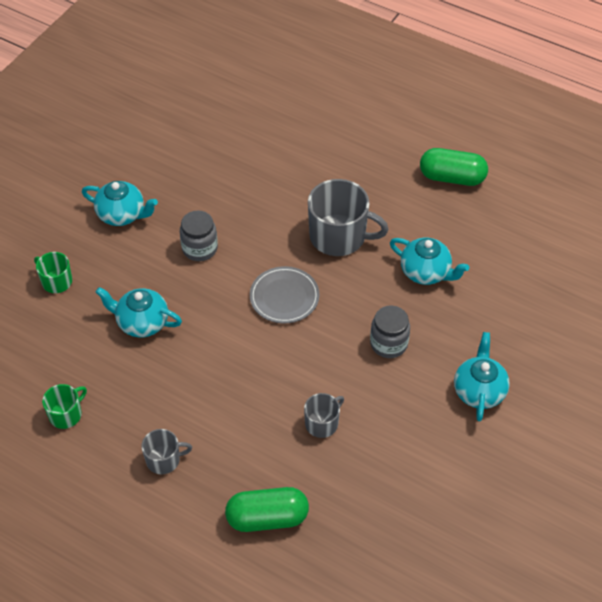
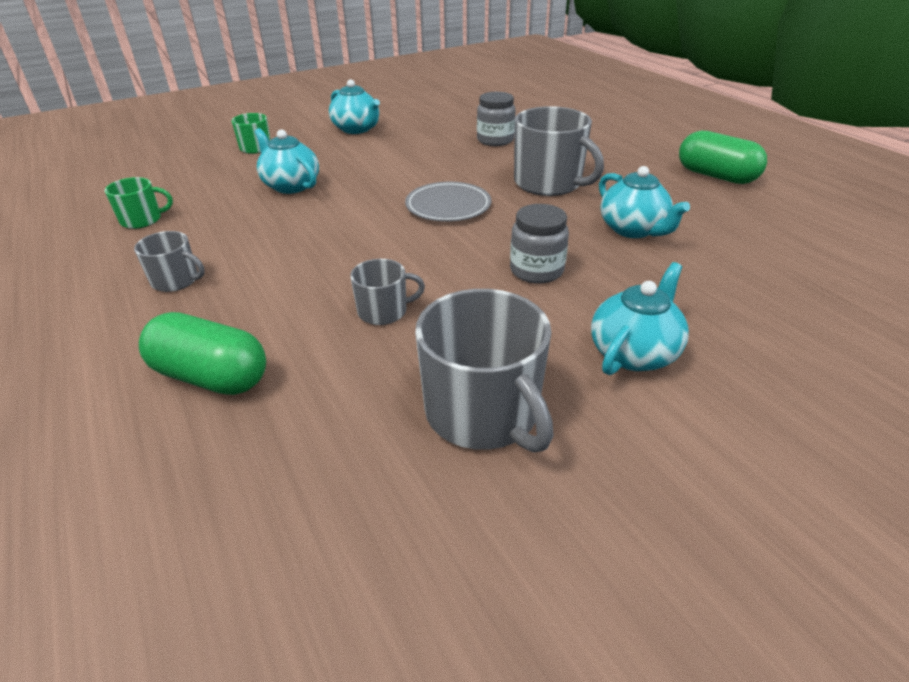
camera: 30 degrees right, 15 degrees down
(200, 248) = (400, 159): grey jar -> grey jar (495, 140)
(427, 469) = (483, 412): none -> grey mug

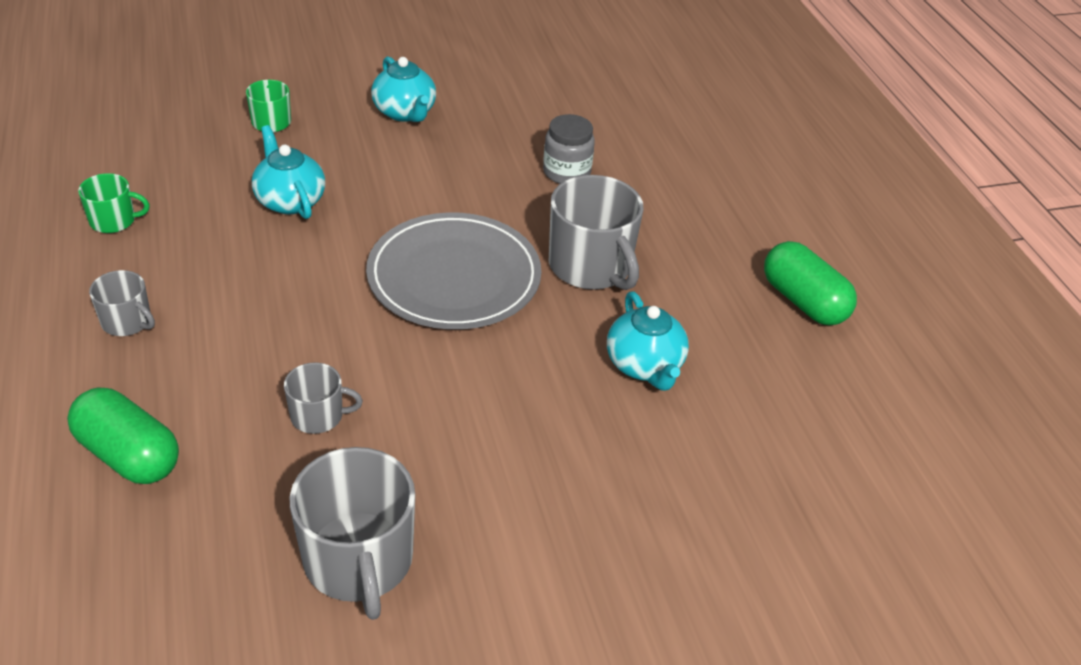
camera: 10 degrees right, 5 degrees up
(448, 205) = (454, 276): grey plate -> grey plate, size x1.69
(536, 270) = (501, 399): grey jar -> none
(634, 353) = (539, 531): turquoise teapot -> none

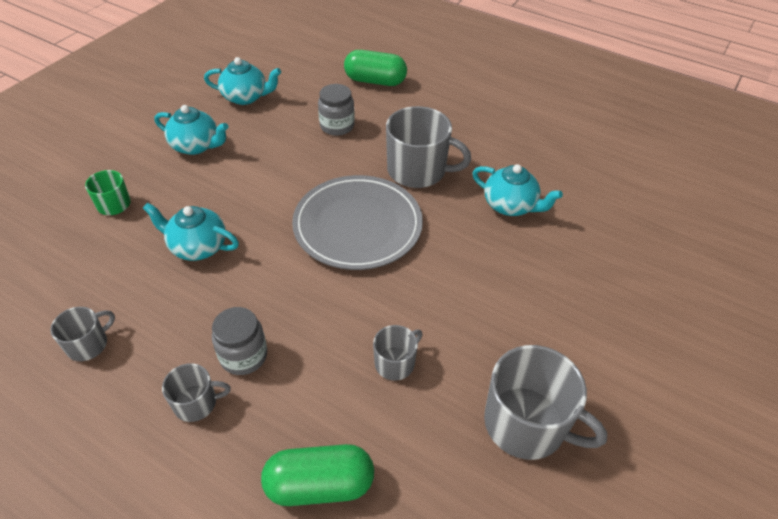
camera: 40 degrees left, 5 degrees up
(114, 220) = (88, 344): green mug -> grey mug
(207, 313) = (243, 356): none -> grey jar
(512, 93) = (245, 97): none -> turquoise teapot
(803, 301) = (531, 123): green capsule -> green capsule (375, 81)

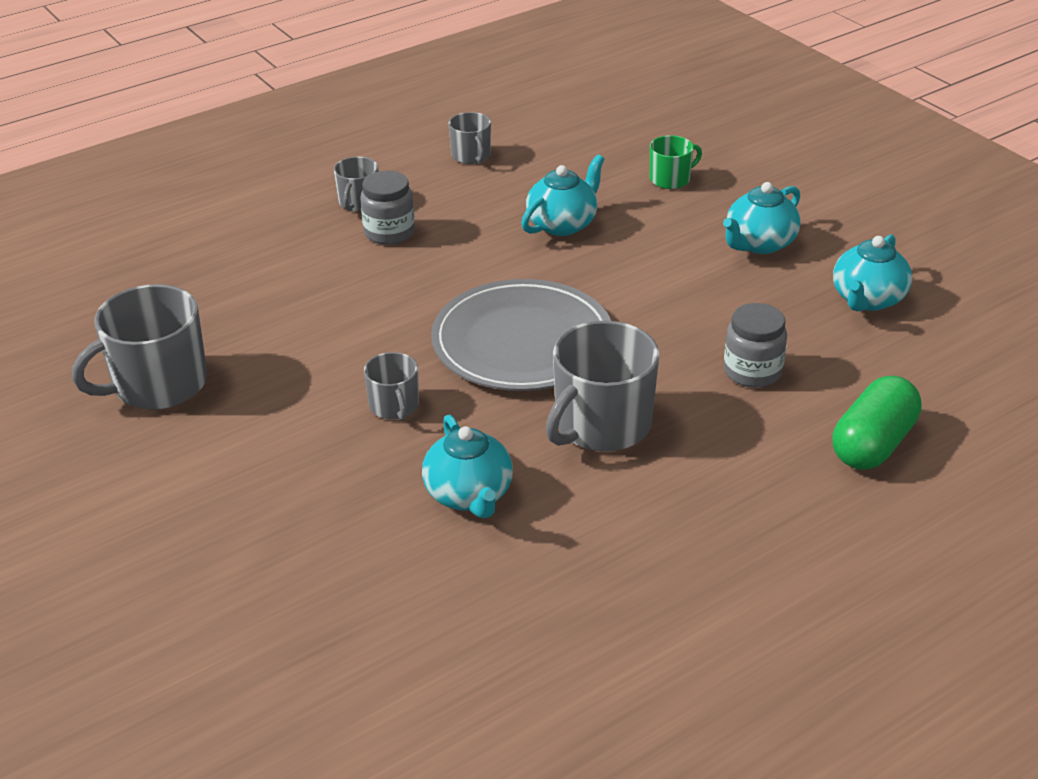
camera: 115 degrees right, 10 degrees down
(319, 485) = (222, 250): green capsule -> none
(395, 363) = (302, 320): grey mug -> grey mug (394, 406)
(510, 205) = (469, 495): turquoise teapot -> turquoise teapot turned 75 degrees counterclockwise

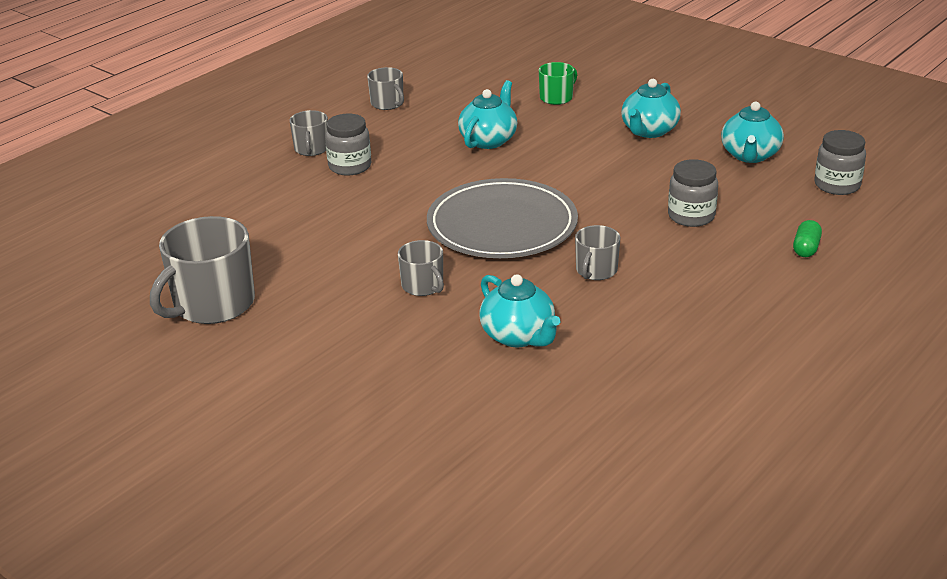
camera: 15 degrees left, 5 degrees down
(601, 425) = (596, 270): grey mug -> grey mug, size x0.53
(873, 444) = (806, 248): green capsule -> green capsule, size x0.52
(957, 361) = (837, 185): none -> grey jar

